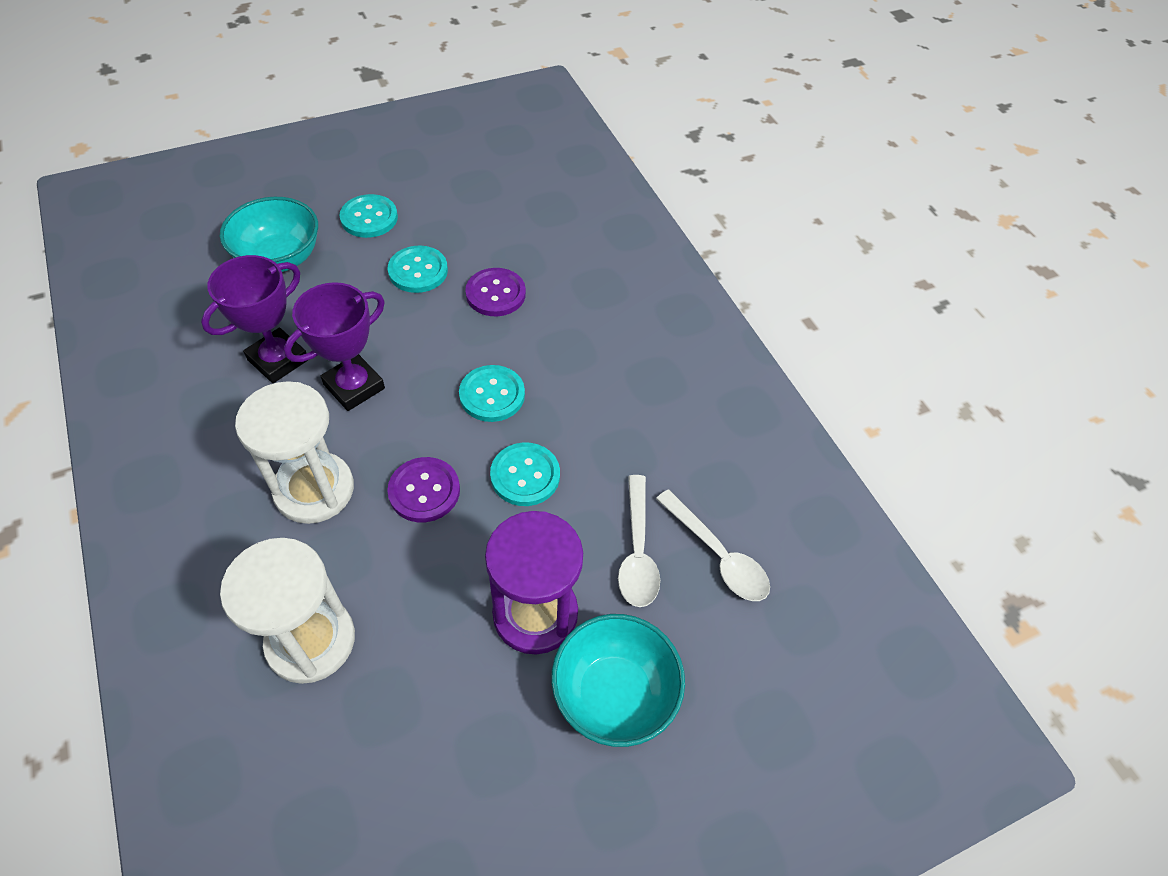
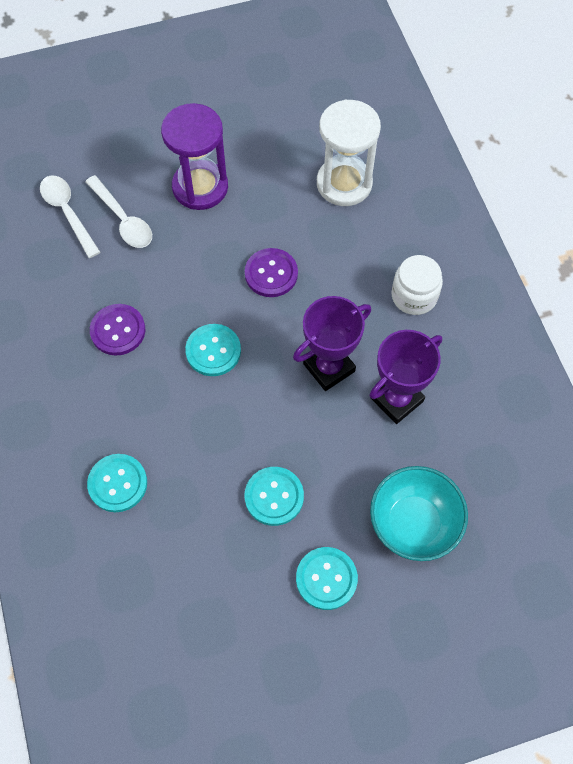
camera: 170 degrees left, 10 degrees up
(233, 476) = (414, 296): none -> white jar
(314, 490) = (352, 281): white hourglass -> none
(495, 294) = (199, 461): purple button -> purple button (118, 330)
(525, 475) = (194, 280): turquoise button -> turquoise button (117, 483)
(614, 694) = (158, 141): turquoise bowl -> none
(637, 551) = (123, 219): white spoon -> white spoon turned 135 degrees clockwise

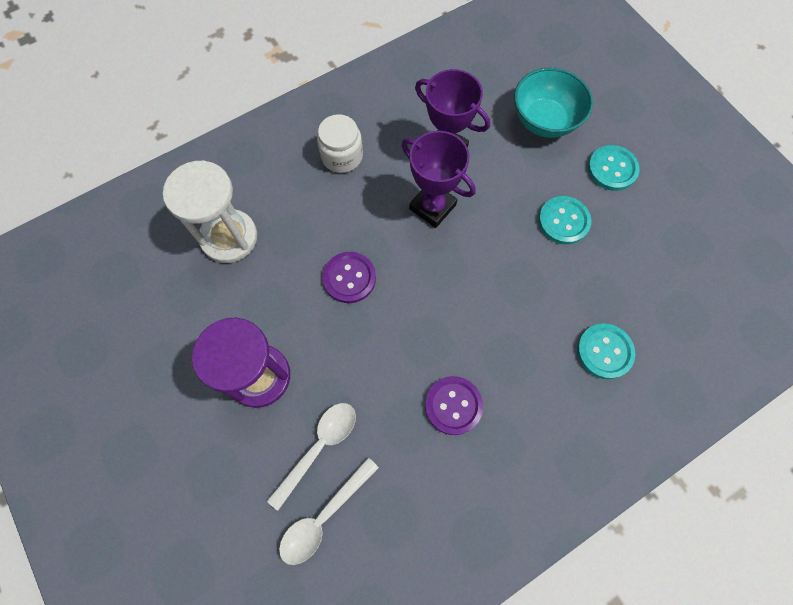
camera: 105 degrees left, 5 degrees up
(213, 351) = (447, 307): turquoise button -> none

